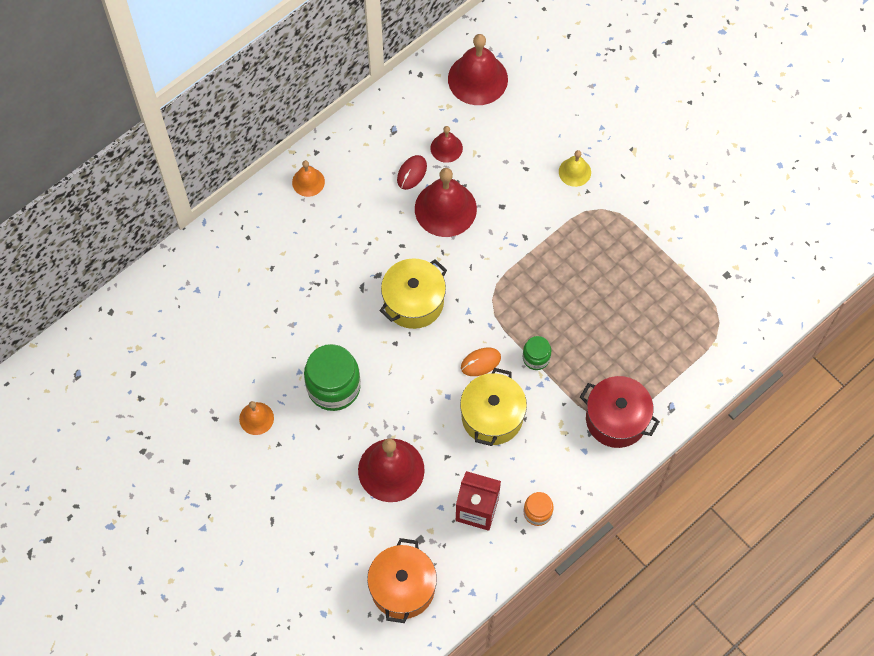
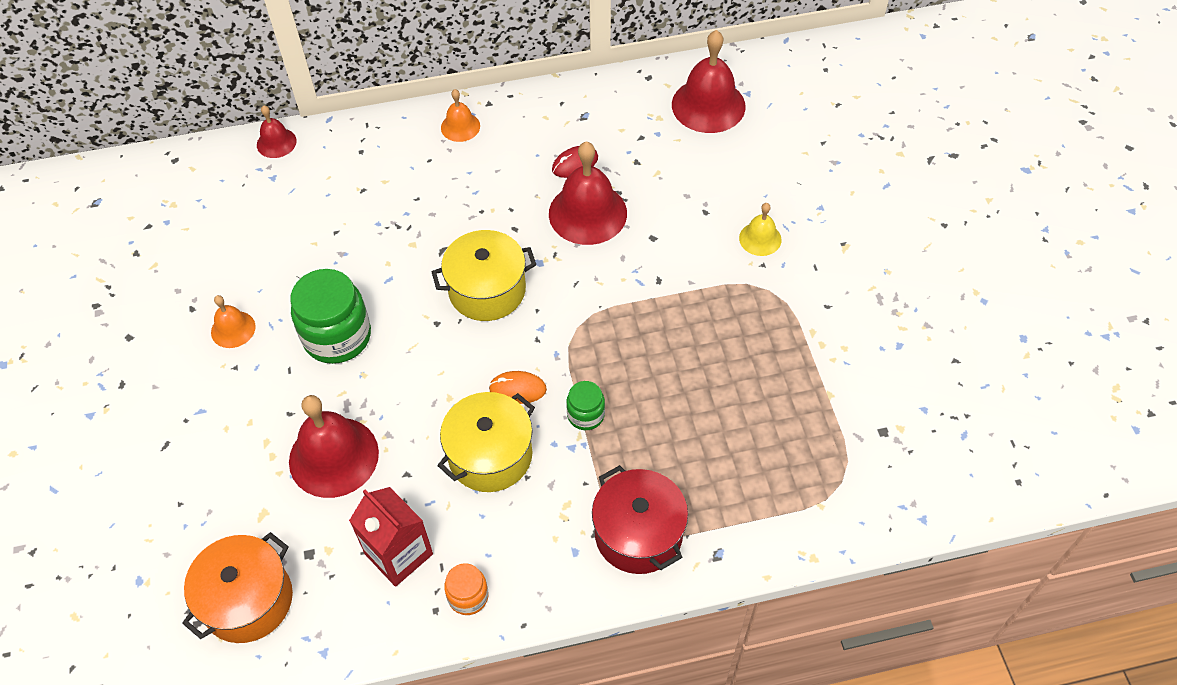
camera: 30 degrees right, 10 degrees down
(446, 148) = (629, 155): red bell -> red bell (276, 143)

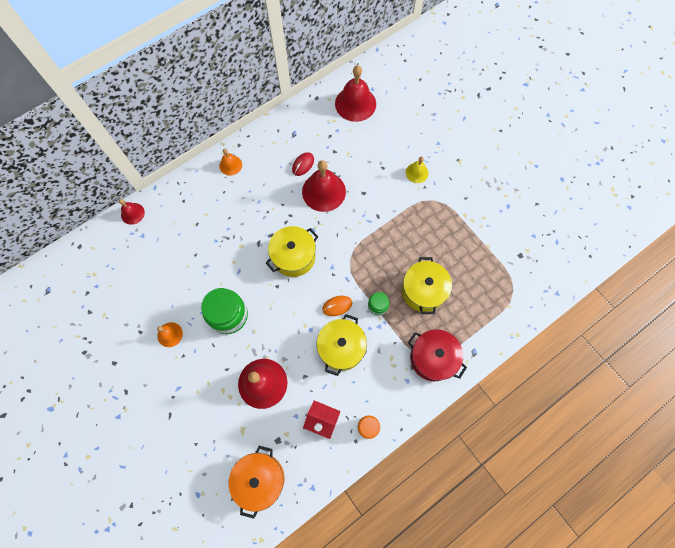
camera: 25 degrees left, 15 degrees up
(677, 421) = (423, 291): none -> yellow pot

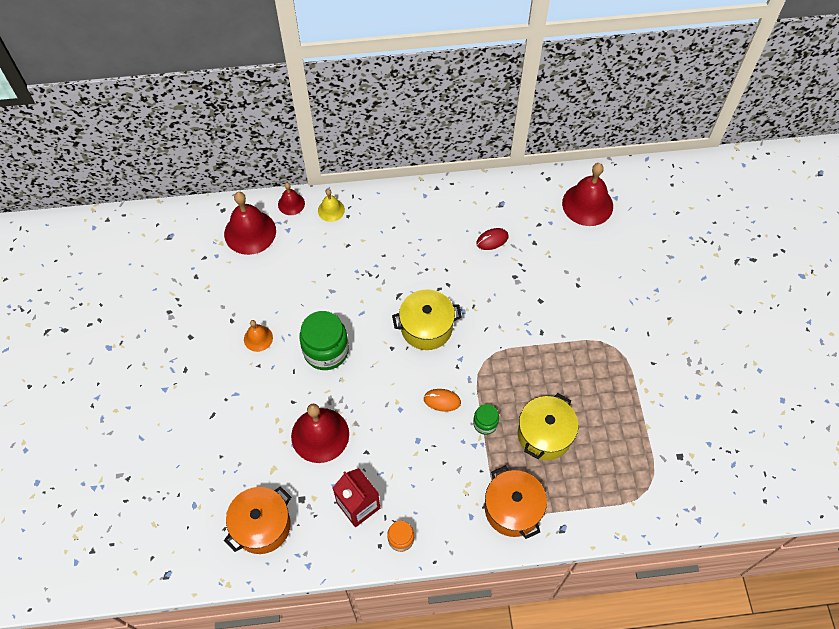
camera: 30 degrees right, 10 degrees down
(230, 165) = (416, 204): orange bell -> none
(323, 191) = (498, 278): red bell -> red bell (250, 232)
(341, 348) = (421, 445): yellow pot -> none
(417, 172) = (613, 309): yellow bell -> yellow bell (331, 210)
(432, 358) = (512, 509): red pot -> orange pot

